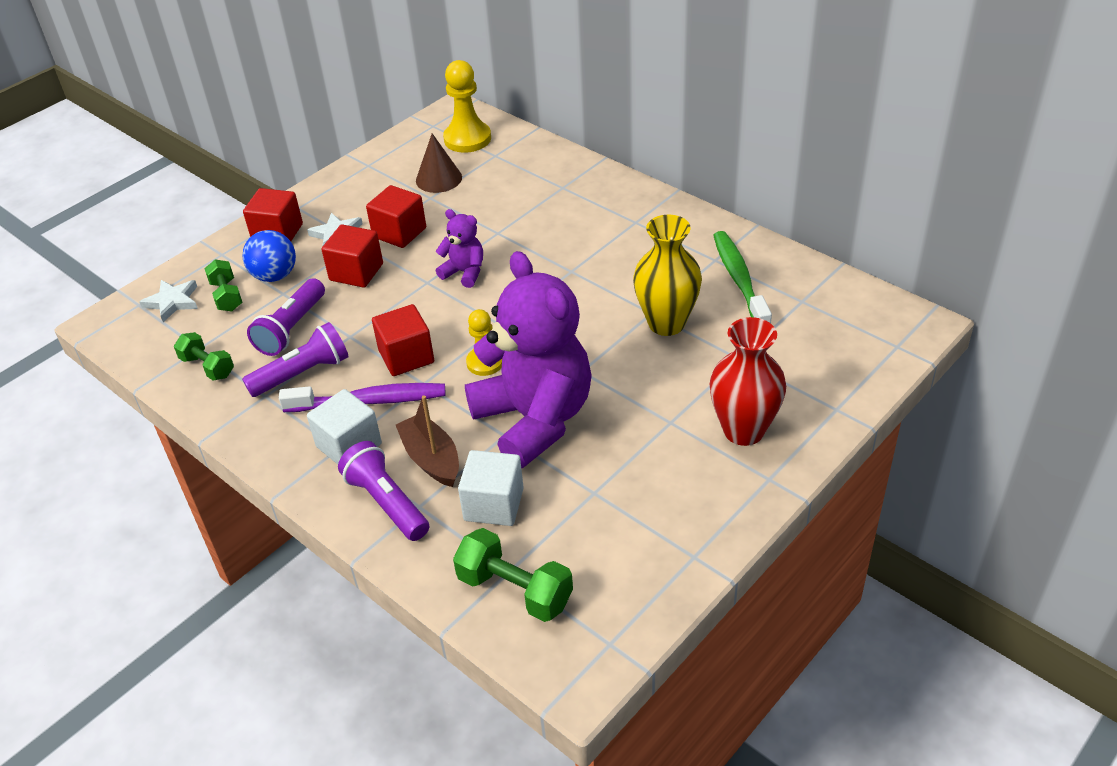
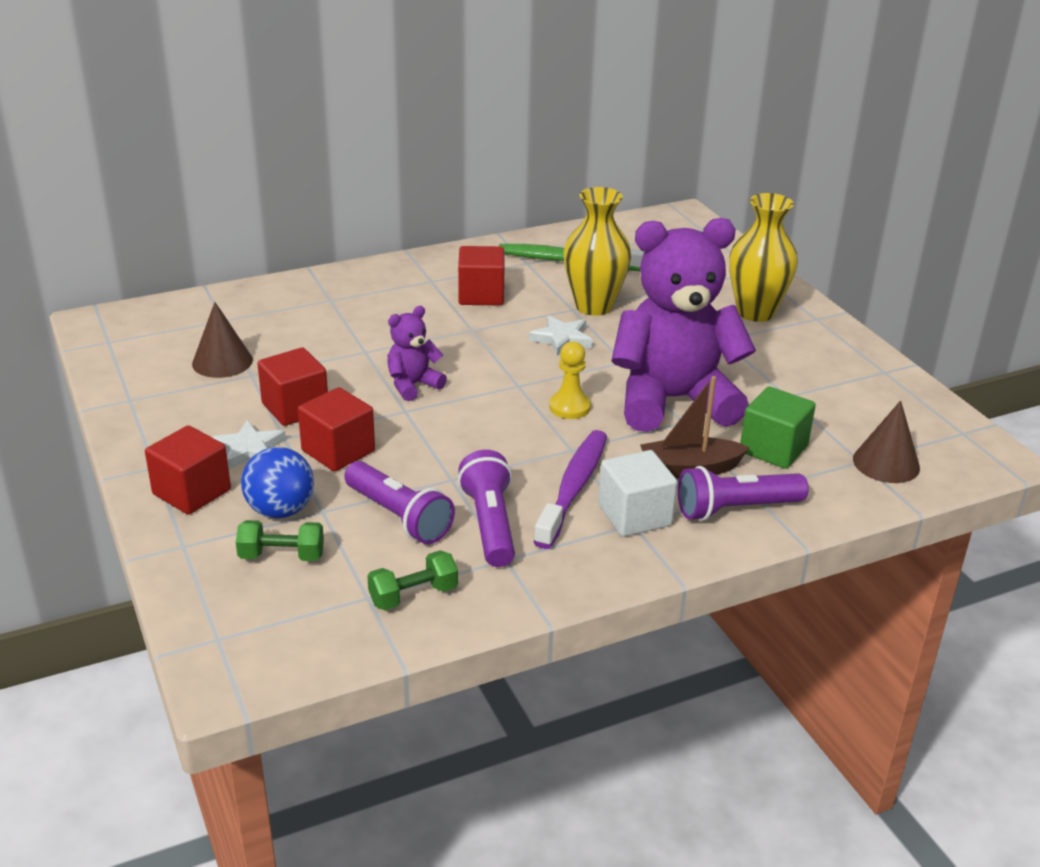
camera: 70 degrees left, 10 degrees down
(172, 302) = (245, 605): white star -> white star (562, 339)
(406, 356) = (520, 450): red cube -> red cube (481, 295)
(467, 139) = (168, 327): yellow pawn -> none
(494, 504) = (773, 449): white cube -> green cube
(515, 590) = (886, 463): green dumbbell -> brown cone
(743, 430) = (755, 312): red vase -> yellow vase

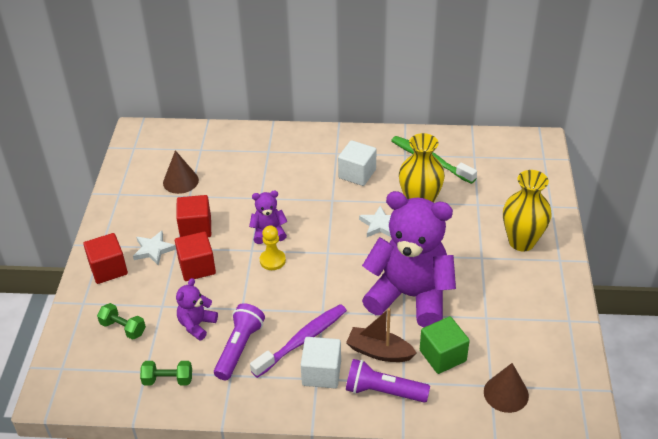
camera: 30 degrees right, 10 degrees up
(280, 510) = (142, 297): blue ball -> none
(399, 517) = (197, 325): purple flashlight -> purple teddy bear
(481, 295) = (357, 174): red cube -> white cube
(569, 407) = (344, 279): yellow pawn -> yellow pawn (272, 260)

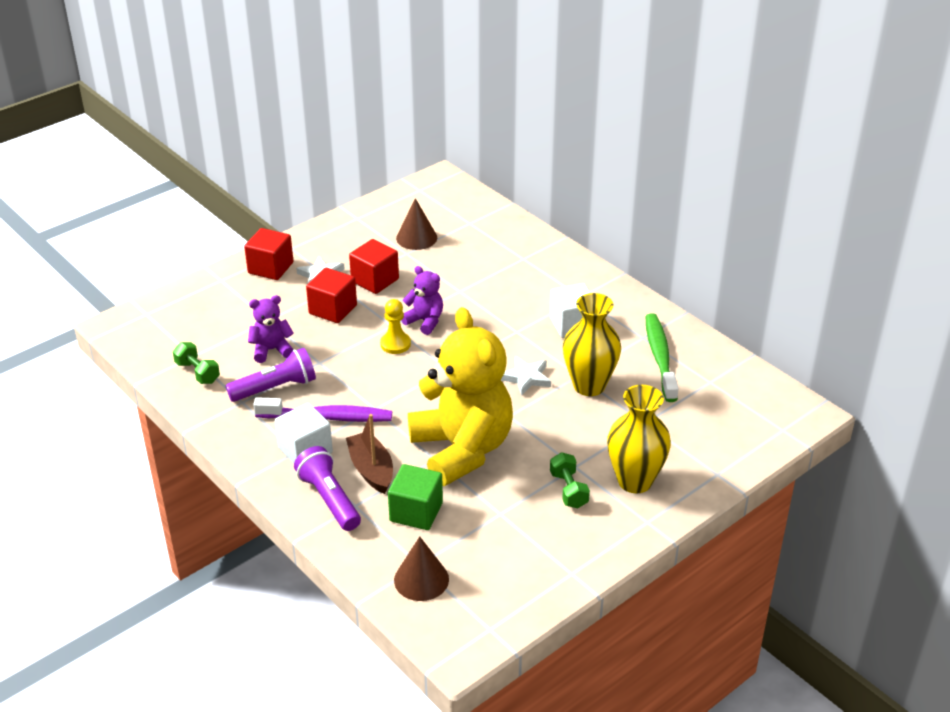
camera: 45 degrees right, 5 degrees down
(123, 328) = (220, 316): green dumbbell -> green dumbbell (568, 490)
(410, 296) = (462, 449): purple teddy bear -> yellow teddy bear

